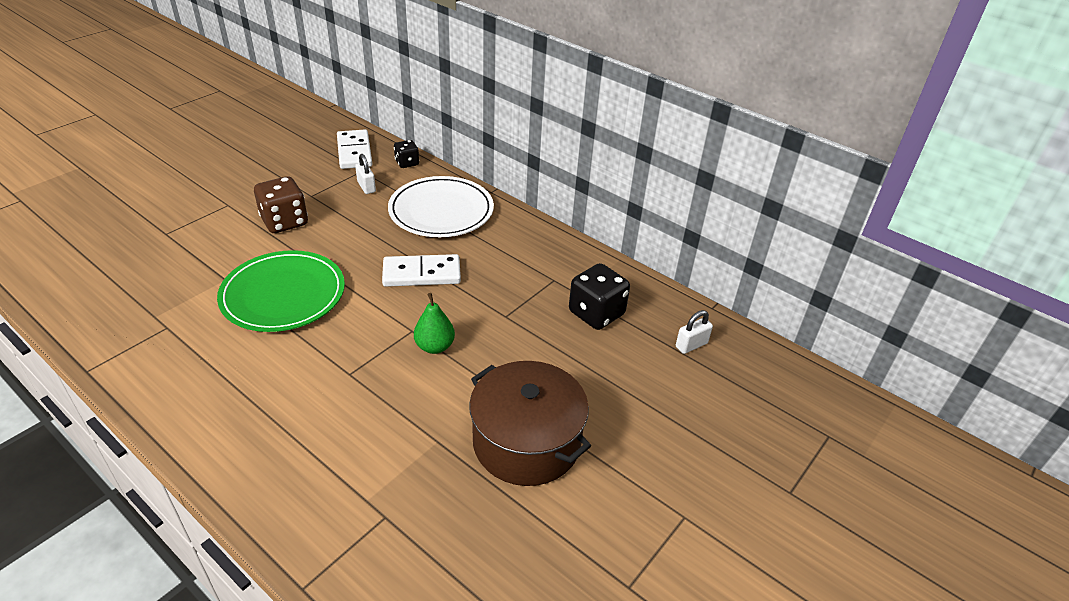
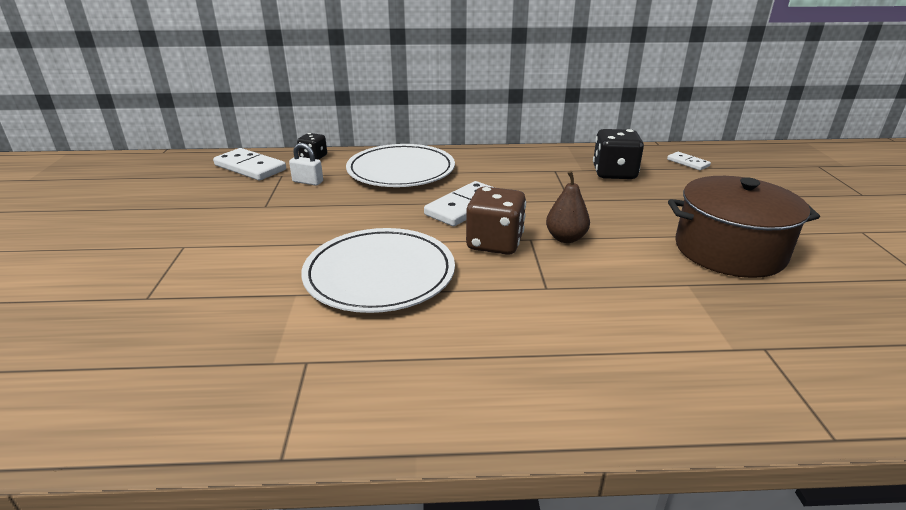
camera: 40 degrees left, 10 degrees down
(283, 295) = (379, 274): green plate -> white plate
(284, 222) = (274, 231): brown dice -> brown dice (494, 243)
(435, 346) = (565, 238): green pear -> brown pear
(691, 345) = (688, 163): white padlock -> white domino

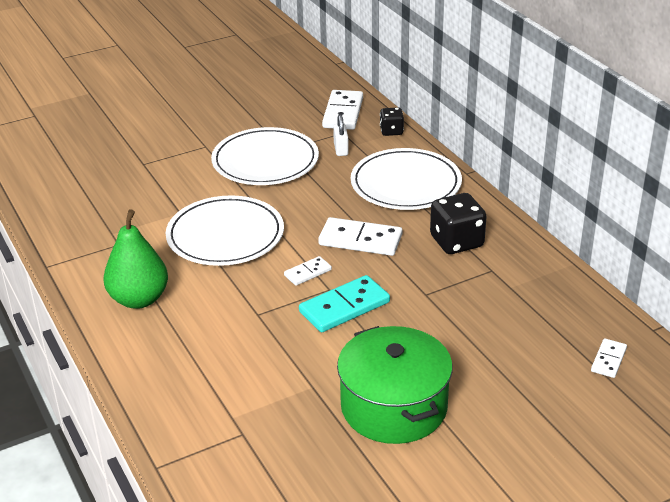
camera: 65 degrees right, 5 degrees up
(270, 220) = (265, 161): none -> white plate
(454, 371) = (139, 299): none -> green pear
(494, 243) = (308, 273): brown dice -> white domino
(565, 238) = (344, 307): brown pear -> turquoise domino
(614, 173) = (520, 310): black dice -> black dice (456, 242)
(729, 250) = (393, 406): brown pot -> green pot

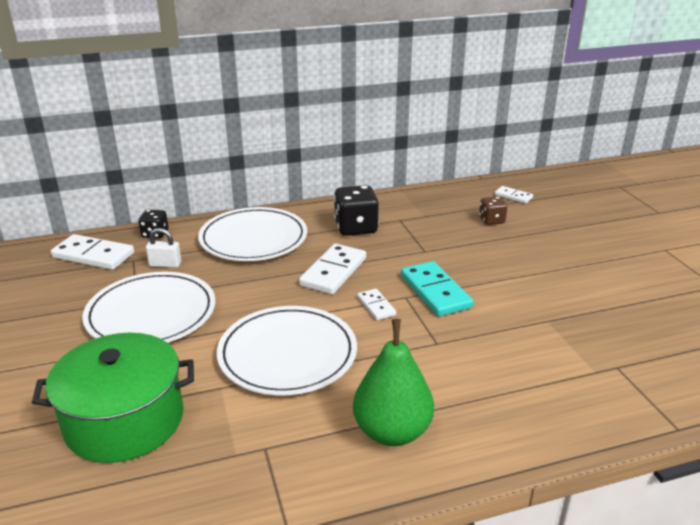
camera: 80 degrees left, 5 degrees down
(393, 406) = (570, 283): green pot -> green pot (124, 420)
(525, 341) = (491, 220): none -> brown dice

